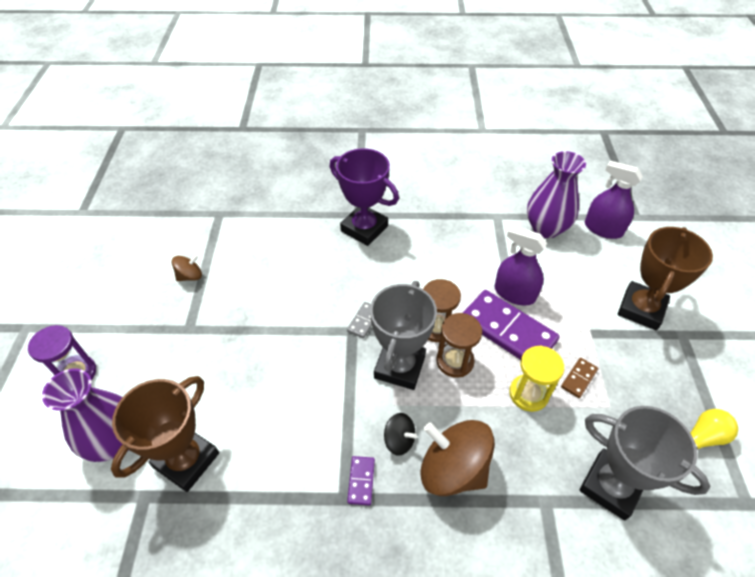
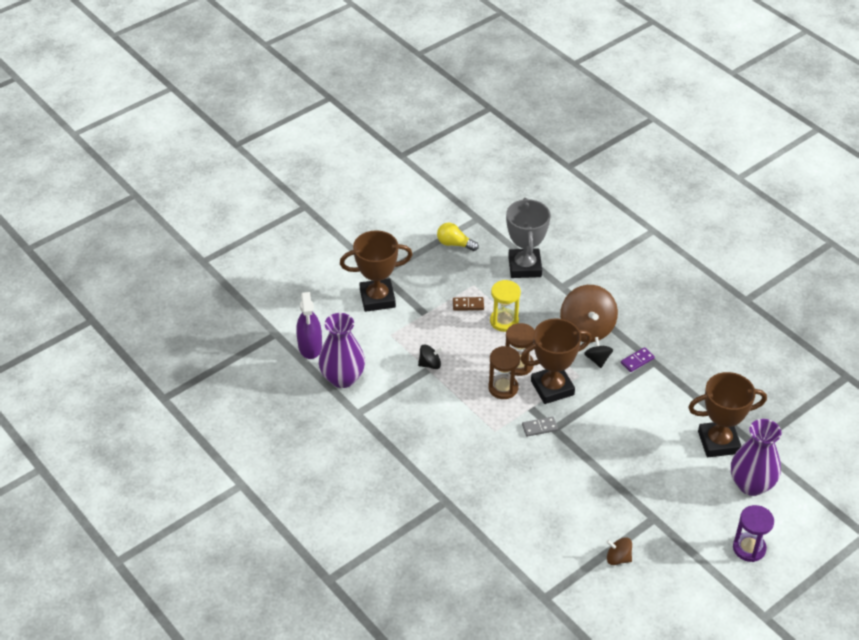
camera: 130 degrees left, 5 degrees down
(364, 228) = (456, 486): purple trophy -> none
(399, 367) = (552, 388): grey trophy -> brown trophy
(507, 330) = (466, 352): purple domino -> none
(514, 293) = (430, 364): purple spray bottle -> black spinning top

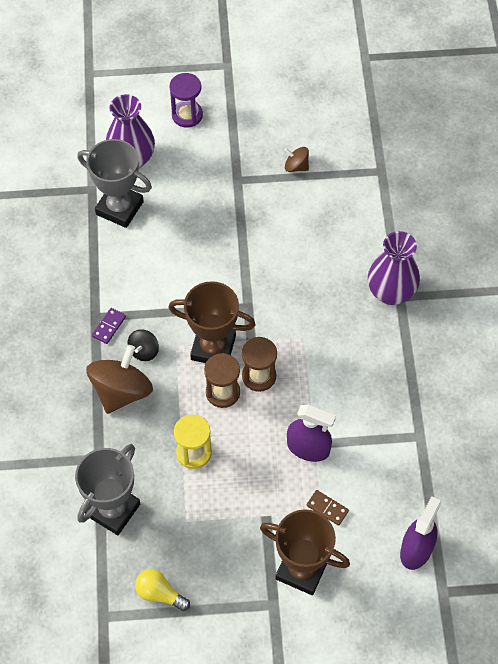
camera: 145 degrees left, 15 degrees up
(342, 378) = (407, 486): purple vase -> purple vase (391, 292)
(430, 364) = (308, 448): black spinning top -> purple spray bottle
(455, 244) = (160, 593): yellow light bulb -> yellow light bulb turned 150 degrees clockwise
(468, 305) = (213, 497): brown domino -> brown domino (327, 508)
(539, 427) = (260, 315): grey domino -> none
(618, 558) = (296, 166): brown spinning top -> brown spinning top turned 150 degrees clockwise
(637, 361) = (109, 327): purple domino -> purple domino turned 60 degrees counterclockwise
(718, 442) = (119, 208): brown trophy -> grey trophy

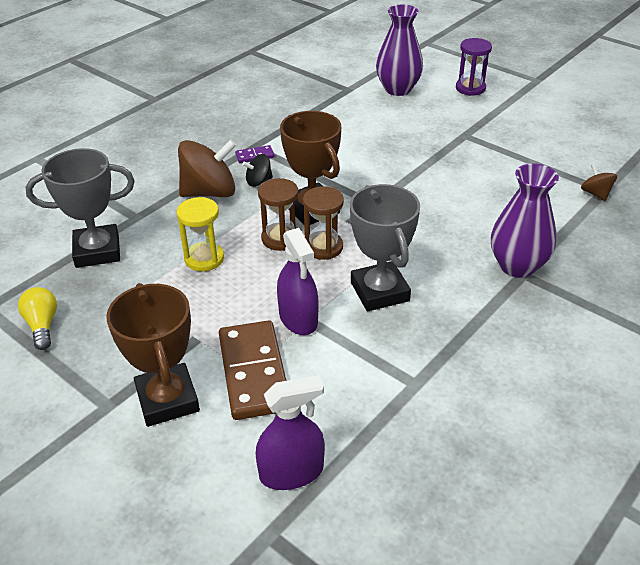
camera: 45 degrees right, 20 degrees down
(119, 208) = (353, 106): grey trophy -> grey trophy (379, 291)
(296, 166) = (526, 151): brown spinning top -> brown spinning top (595, 193)
(327, 508) = (254, 372): brown domino -> brown domino, size x2.28

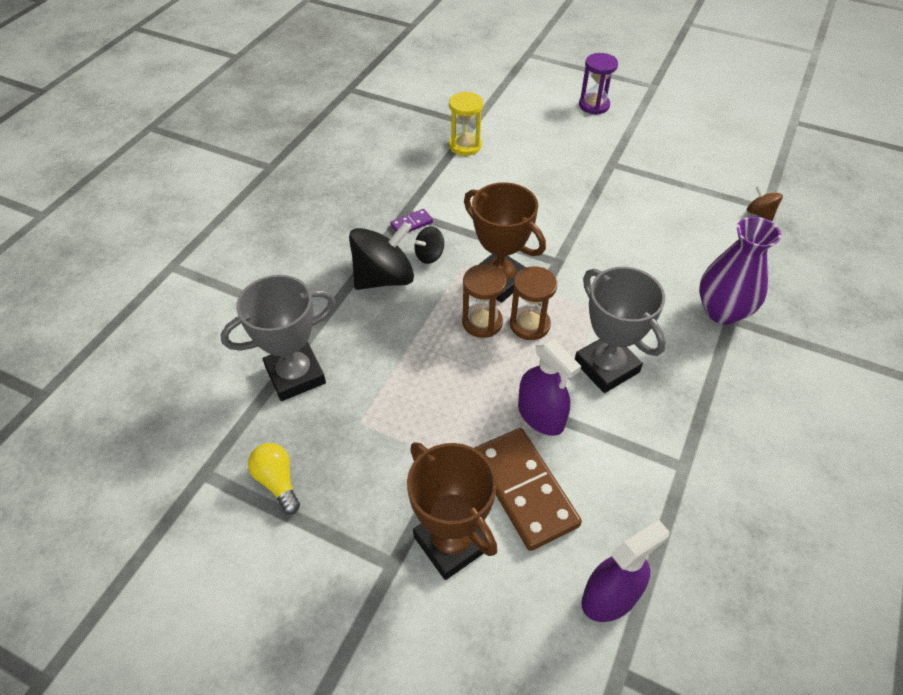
camera: 15 degrees left, 10 degrees up
(204, 259) = (414, 362): yellow hourglass -> yellow hourglass (465, 146)
(209, 192) = (384, 278): brown spinning top -> black spinning top
(398, 89) = (523, 117): purple vase -> none

